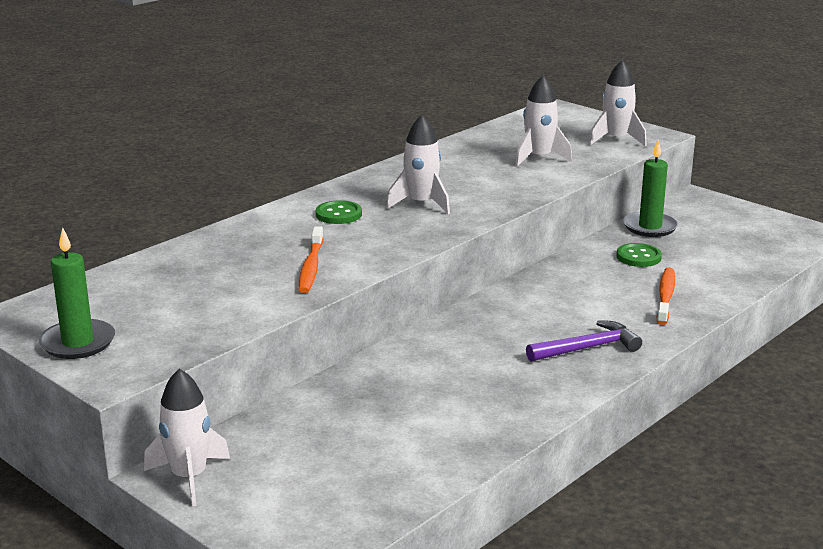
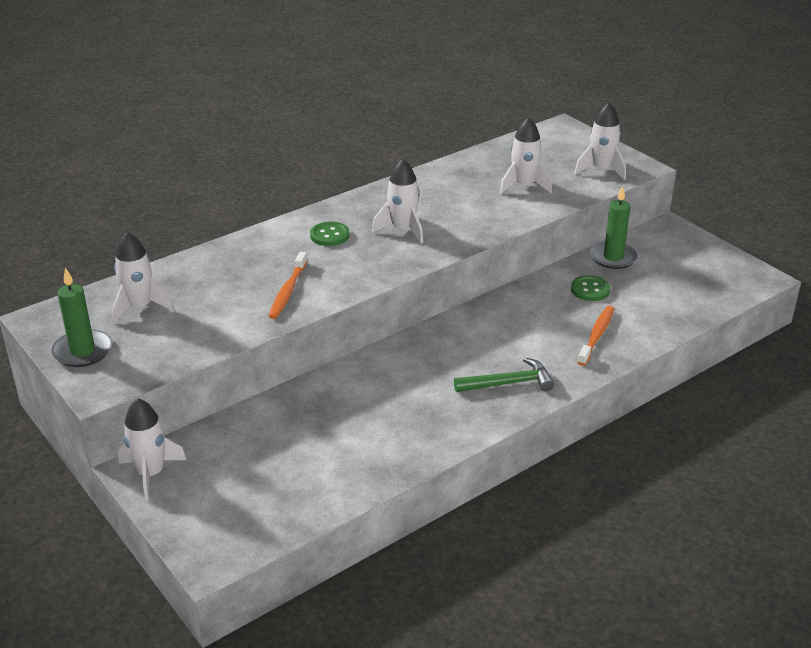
camera: 10 degrees right, 10 degrees up
(134, 296) = (139, 307): none -> white rocket
(587, 348) = (508, 383): purple hammer -> green hammer

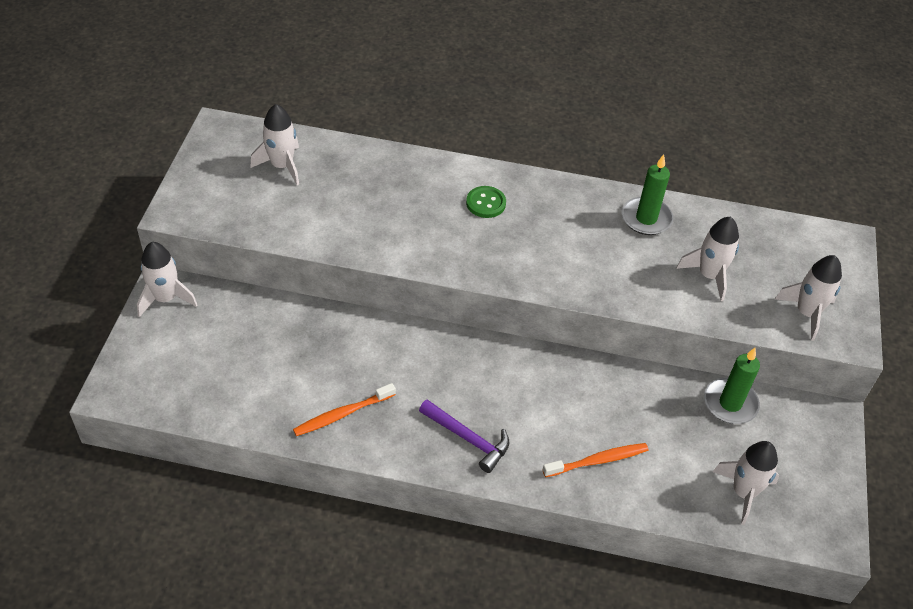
camera: 45 degrees right, 15 degrees up
(82, 351) = (205, 174): green candle -> green candle (646, 218)
(288, 291) = (386, 230): orange toothbrush -> orange toothbrush (342, 414)
(403, 230) = (545, 241): white rocket -> white rocket (743, 492)
(508, 383) = (468, 438): green hammer -> purple hammer
(590, 290) = (659, 416): green button -> none

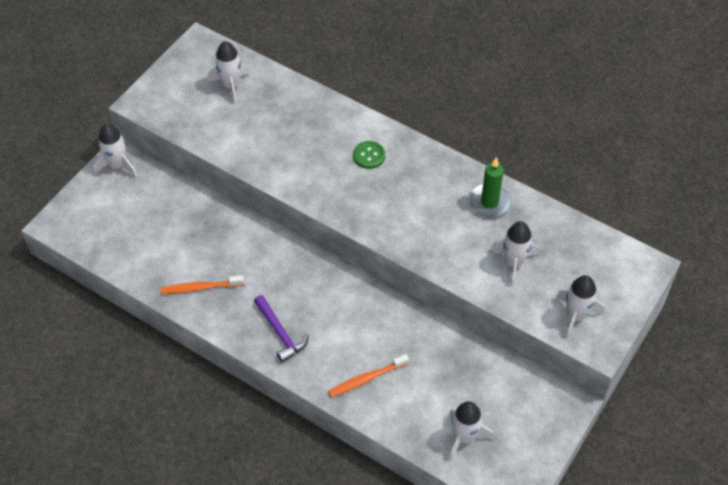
camera: 25 degrees right, 5 degrees up
(597, 461) = (366, 379): orange toothbrush -> orange toothbrush turned 150 degrees clockwise
(730, 403) = (493, 368): green candle -> none

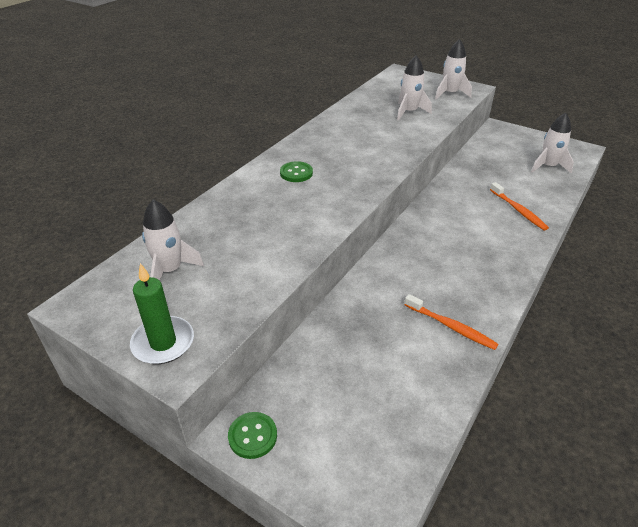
camera: 90 degrees left, 15 degrees down
(117, 165) = (252, 436): white rocket -> green button
(200, 287) = (451, 327): orange toothbrush -> orange toothbrush turned 45 degrees counterclockwise
(280, 333) = (490, 262): purple hammer -> none
(489, 202) = (350, 119): green candle -> green candle (163, 343)

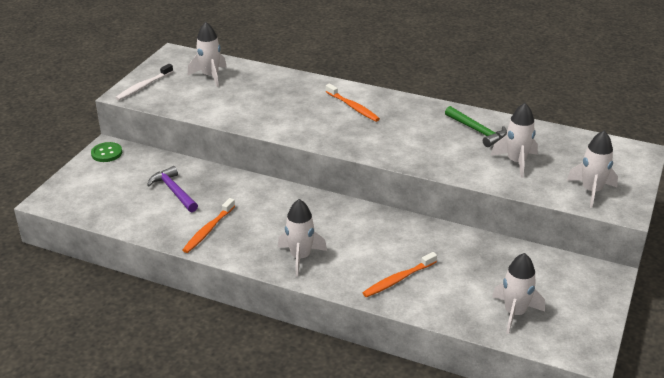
camera: 80 degrees right, 5 degrees down
(163, 343) = (143, 86): green candle -> white toothbrush
(296, 173) = (353, 107): green button -> orange toothbrush
(359, 120) = (477, 131): none -> green hammer
(368, 356) = (174, 191): none -> purple hammer
(494, 262) = (300, 257): none -> white rocket

